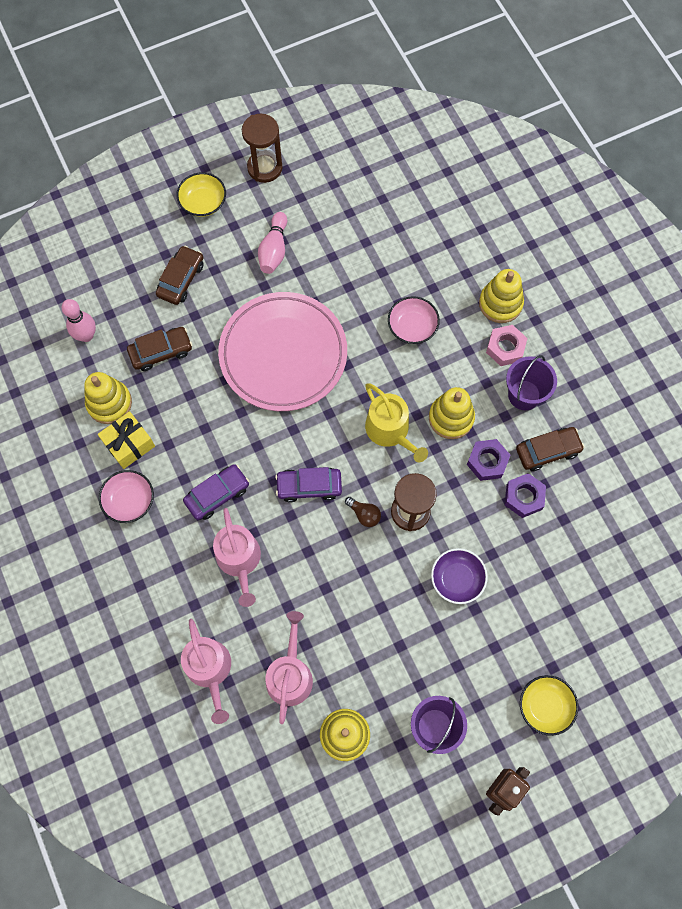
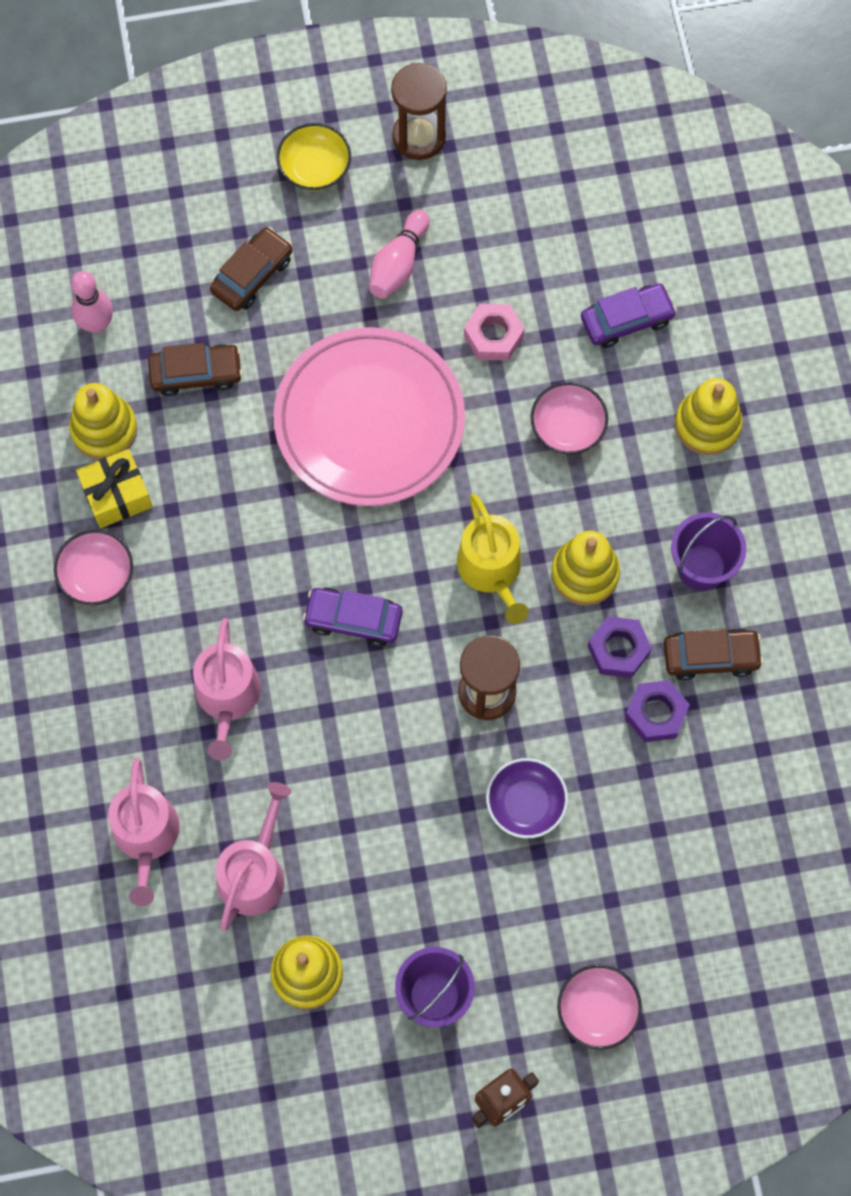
camera: 15 degrees right, 0 degrees up
(217, 494) = (221, 598): purple car -> purple car (627, 320)
(364, 514) = (420, 679): brown light bulb -> none
(505, 348) = (694, 492): pink nut -> pink nut (493, 336)
(545, 706) = (597, 1010): yellow bowl -> pink bowl

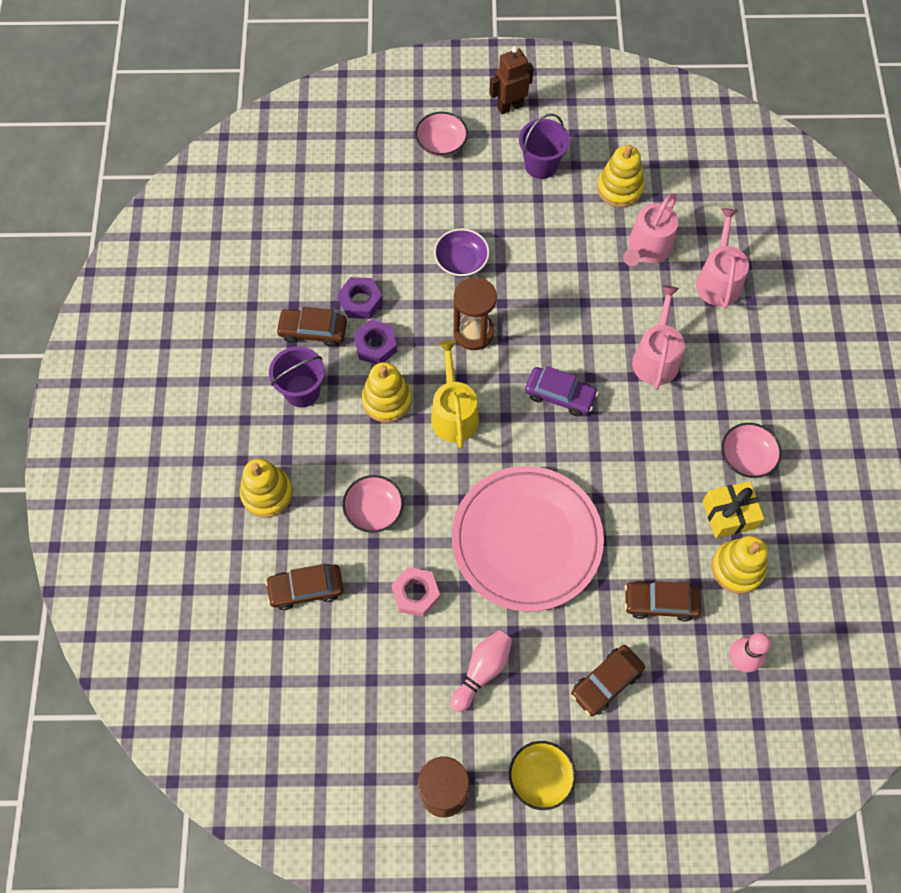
camera: 170 degrees left, 5 degrees down
(627, 320) = (306, 589): purple car -> brown car

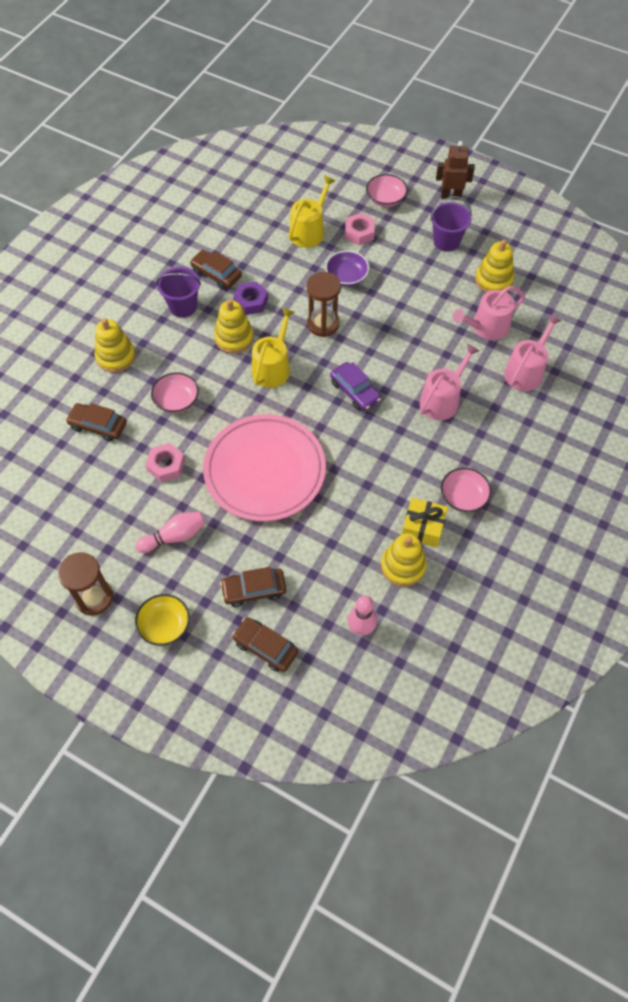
camera: 30 degrees right, 5 degrees down
(360, 301) = (260, 270): purple nut -> none
(382, 224) = (309, 231): none -> yellow watering can
(440, 200) = (359, 233): none -> pink nut
(660, 602) = (330, 559): brown car -> brown car (265, 647)

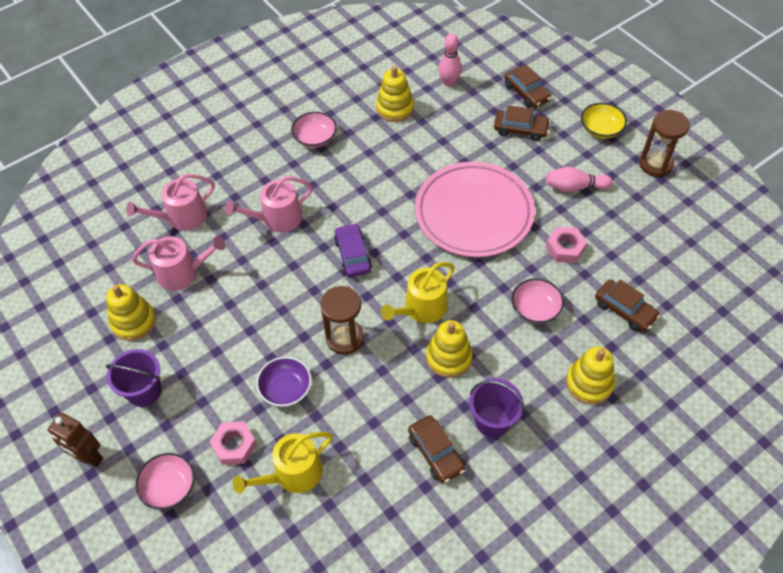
camera: 155 degrees left, 5 degrees down
(251, 301) = (410, 397): purple nut -> none
(422, 528) = (363, 128): yellow gift -> none

